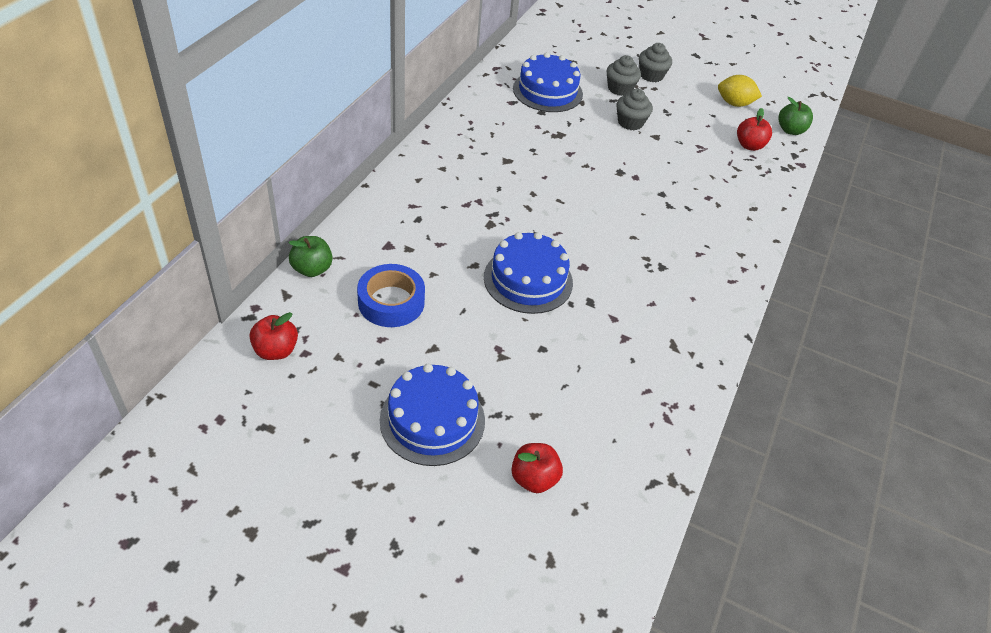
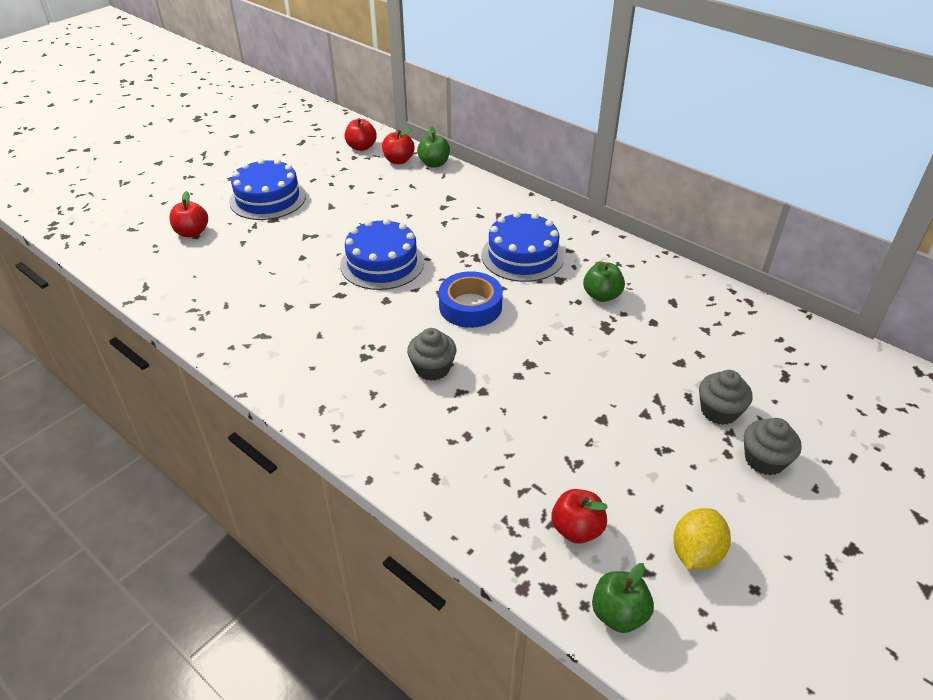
camera: 110 degrees right, 5 degrees down
(308, 304) = (398, 160): none -> red apple
(391, 302) = (386, 193): blue tape -> blue tape (470, 306)
(519, 137) = (601, 295): none -> green apple
(547, 91) = (701, 336): blue cake -> blue cake (522, 256)
(630, 122) = (634, 400): grey cupcake -> grey cupcake (432, 368)

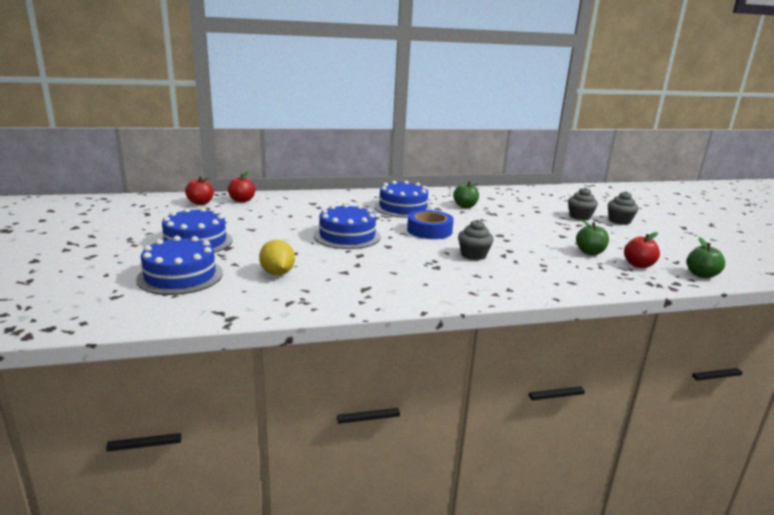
camera: 55 degrees left, 20 degrees down
(192, 232) = (180, 276): red apple -> blue cake
(434, 164) = (267, 195): green apple -> green apple (590, 252)
(696, 553) = (670, 250): yellow lemon -> yellow lemon (277, 273)

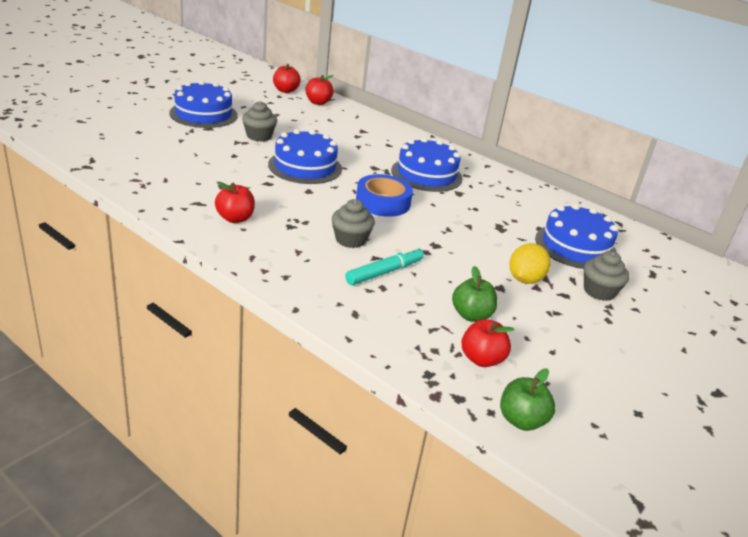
camera: 50 degrees right, 10 degrees up
(180, 276) = (135, 129): blue cake -> blue cake (575, 246)
(277, 273) = (184, 160): yellow lemon -> yellow lemon (525, 279)
(406, 282) = (235, 218): none -> red apple
(465, 206) = (495, 207): green apple -> none
(524, 258) = (384, 272): none -> turquoise marker
(619, 221) = (639, 327): grey cupcake -> grey cupcake (259, 136)

